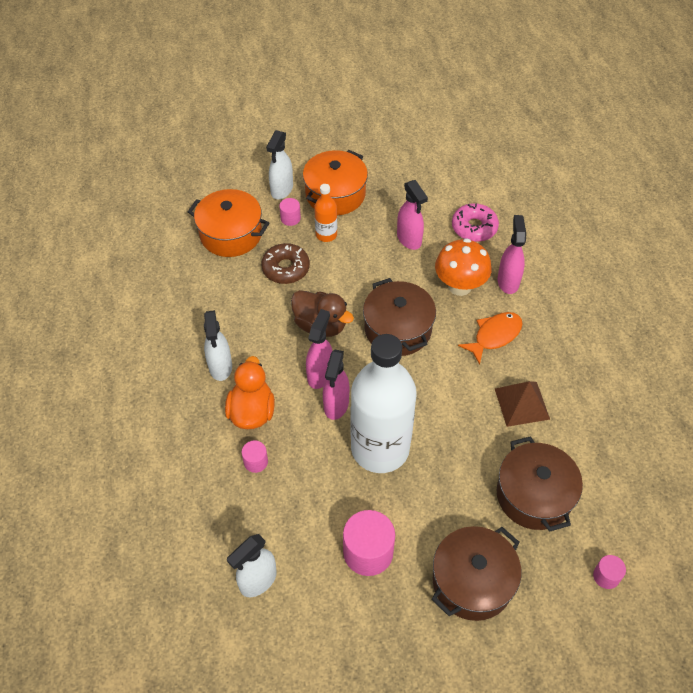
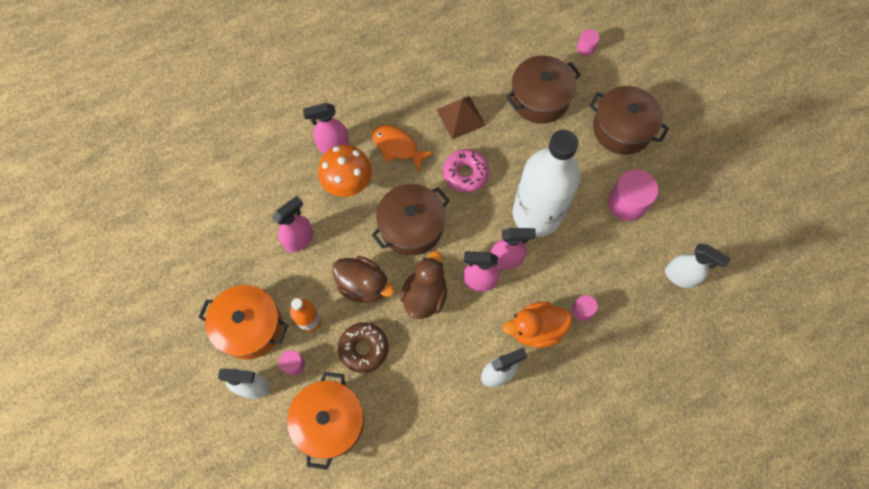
camera: 105 degrees left, 15 degrees up
(347, 279) = (364, 285): none -> brown duck
(474, 227) = (271, 184): pink donut -> pink donut (465, 173)

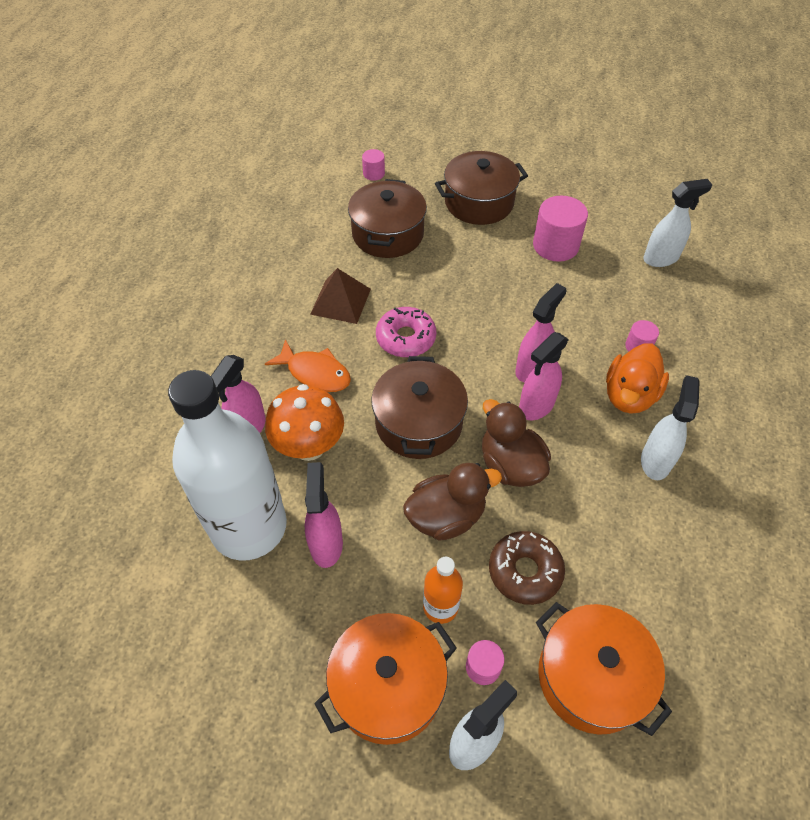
camera: 50 degrees left, 15 degrees down
(397, 147) = (315, 373): orange fish -> orange fish turned 135 degrees counterclockwise
(536, 214) = (505, 314): white bottle -> white bottle (249, 527)

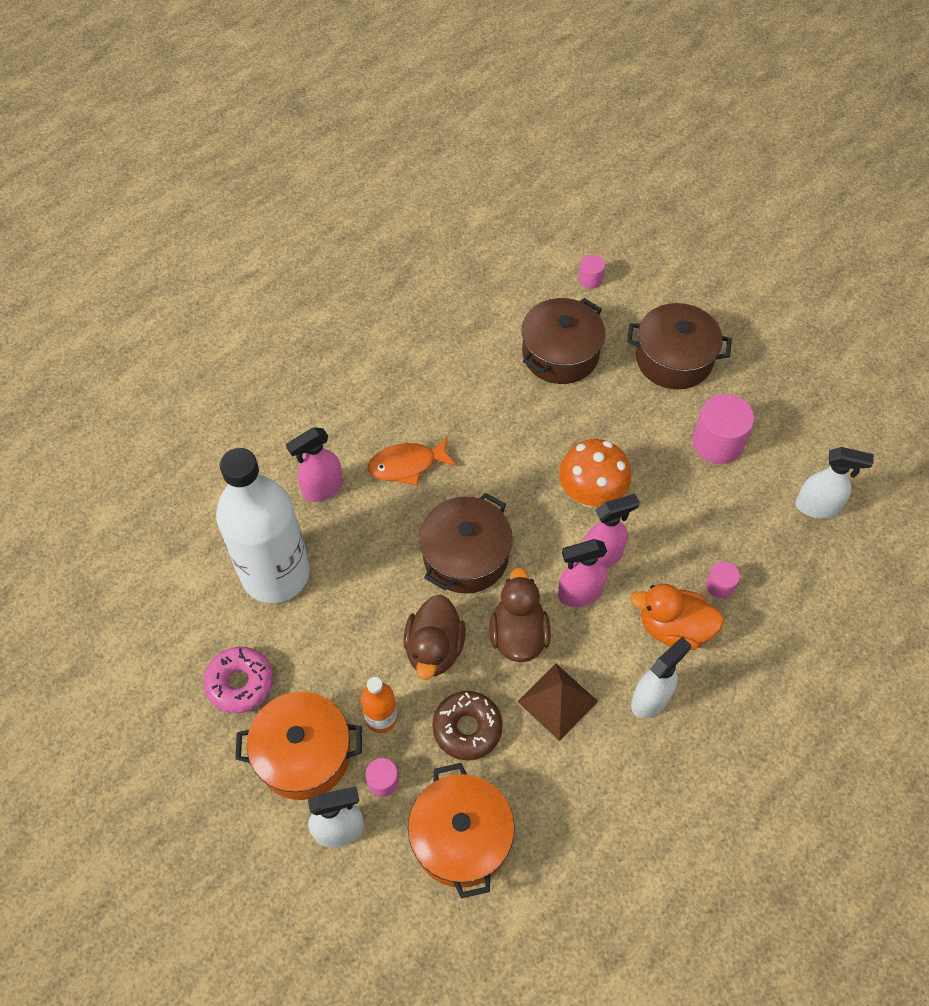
camera: 30 degrees right, 5 degrees up
(309, 446) = (362, 530): orange mushroom -> orange mushroom (591, 494)
(315, 373) = (407, 465): orange fish -> orange fish turned 105 degrees clockwise
(326, 544) = (325, 620): pink spray bottle -> none
(341, 301) = (472, 405): brown pyramid -> brown pyramid (557, 701)
(406, 338) = (507, 470): pink donut -> pink donut (240, 683)
(446, 516) = (434, 649): brown duck -> brown duck turned 90 degrees clockwise
(629, 395) = (673, 628): orange duck -> orange duck turned 45 degrees clockwise

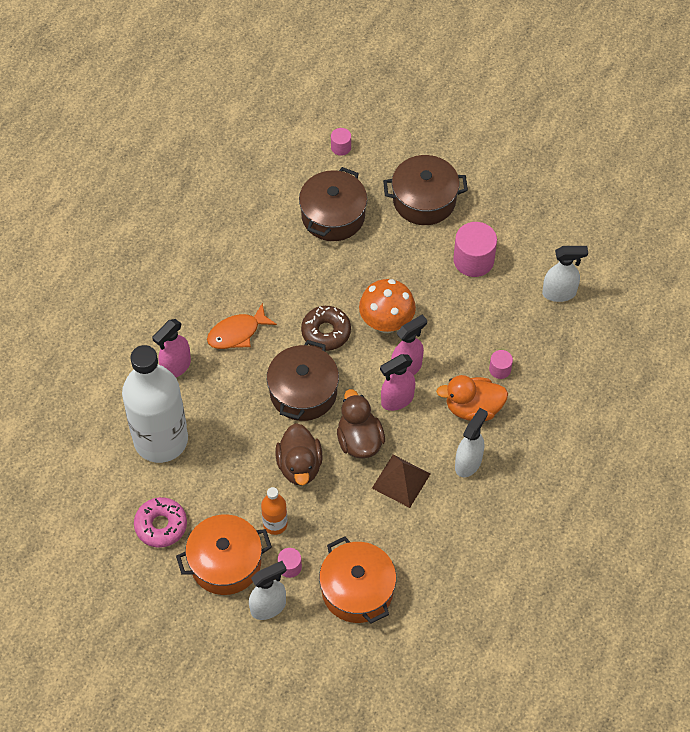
camera: 15 degrees left, 0 degrees up
(467, 728) = (340, 516): brown donut -> brown donut (326, 332)

